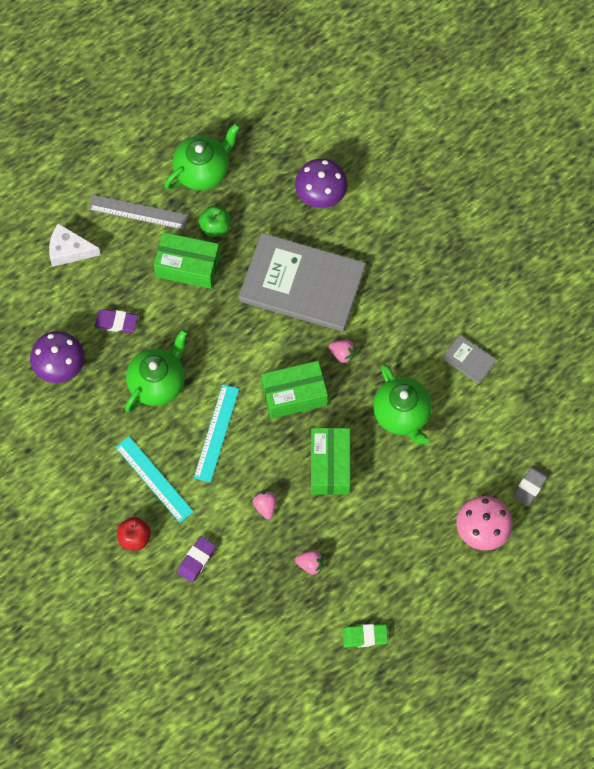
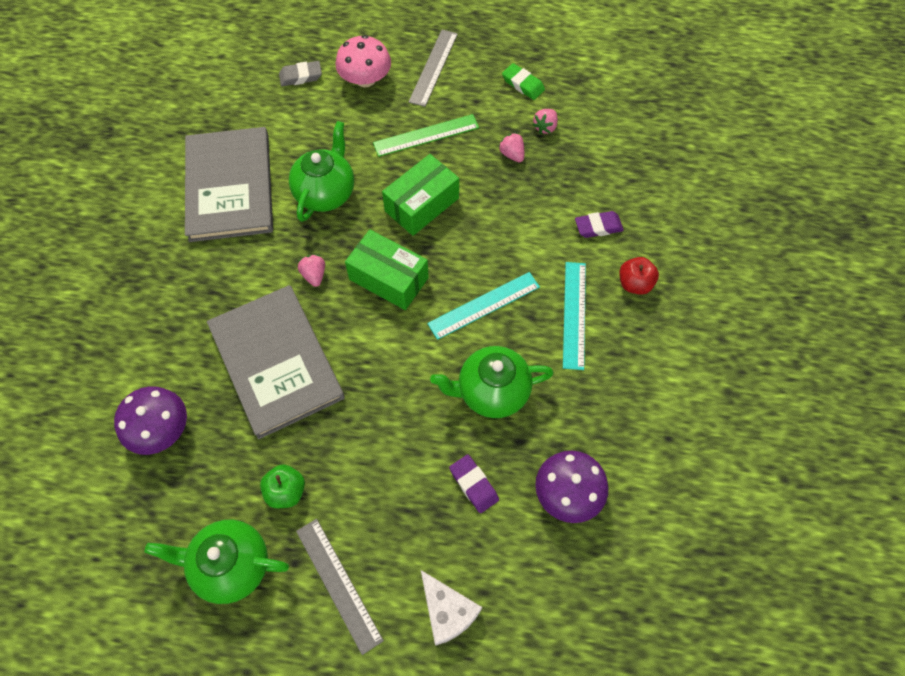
camera: 135 degrees left, 5 degrees down
(188, 266) = (353, 476): green box -> none
(265, 506) = (503, 219): pink strawberry -> pink strawberry (545, 127)
(386, 523) = (426, 135): none -> green ruler
(446, 588) = (434, 67): none -> grey ruler
(469, 360) = (230, 186): grey book -> grey book, size x2.45

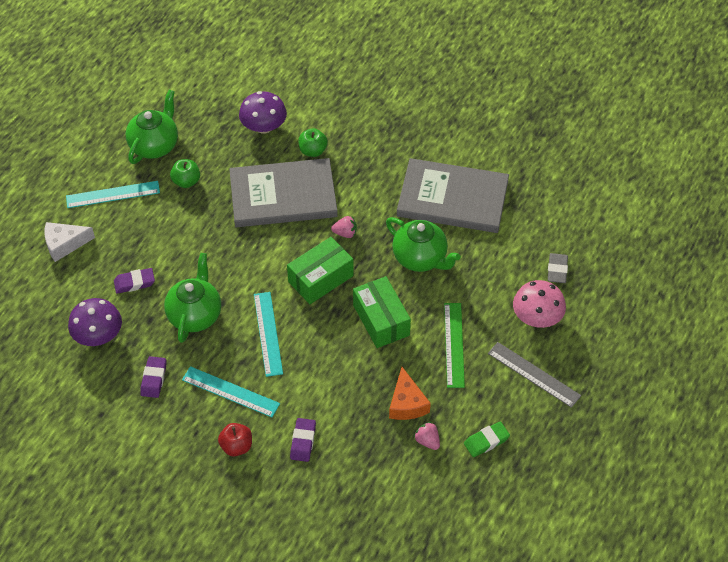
camera: 110 degrees right, 10 degrees down
(191, 354) = (313, 151): none -> green apple
(339, 584) = (113, 194): grey ruler -> turquoise ruler
(512, 154) = (406, 403): pink strawberry -> orange cheese
(596, 400) = (154, 379): none -> purple eraser

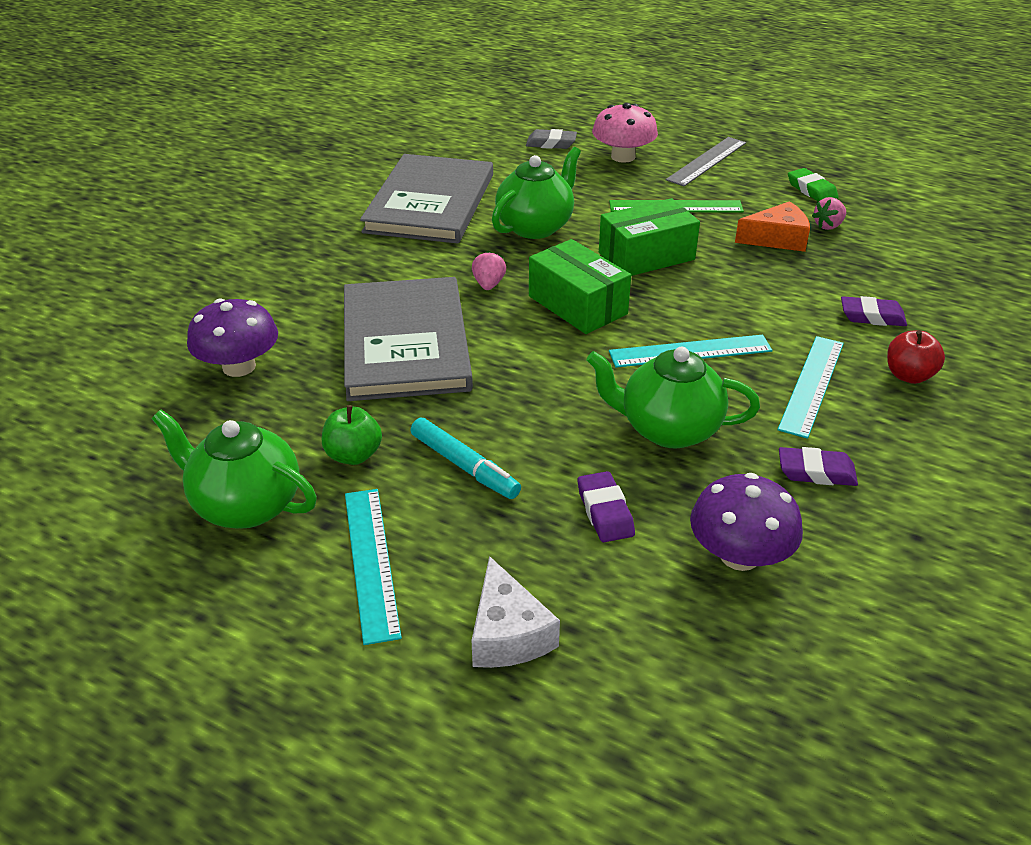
camera: 90 degrees left, 15 degrees down
(174, 226) = (464, 466): none -> turquoise marker
(313, 151) = (312, 315): green apple -> none

